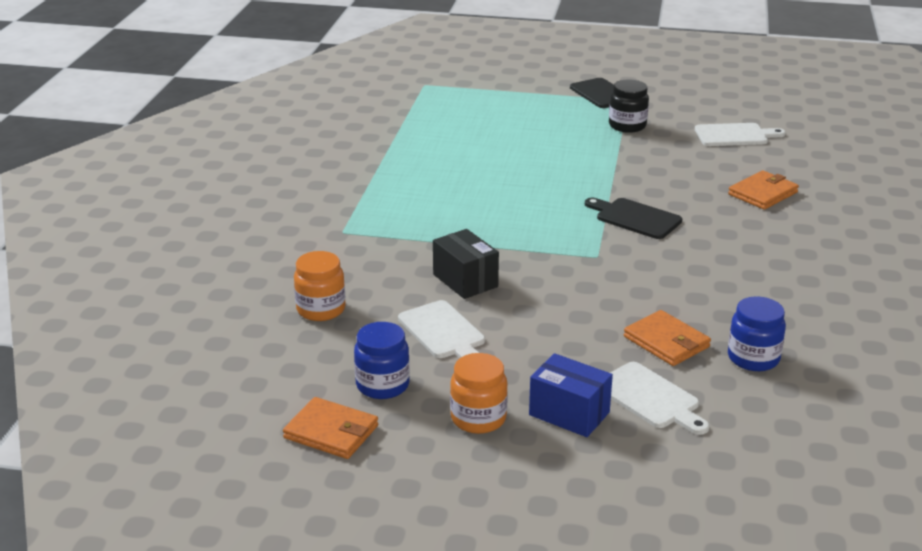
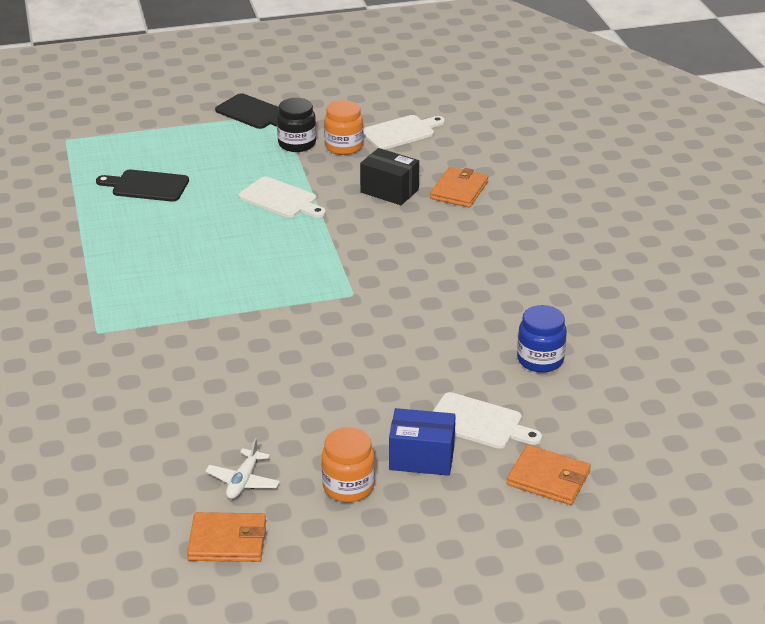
camera: 25 degrees left, 5 degrees up
(321, 309) = (133, 422): orange jar -> orange jar (344, 147)
(382, 385) = (243, 481): blue jar -> white plane
(443, 332) = (264, 412): white cutting board -> white cutting board (280, 199)
(465, 280) = (249, 353): black box -> black box (389, 191)
(635, 218) = (363, 245): black cutting board -> black cutting board (147, 186)
(666, 342) = (462, 365): orange wallet -> orange wallet (548, 478)

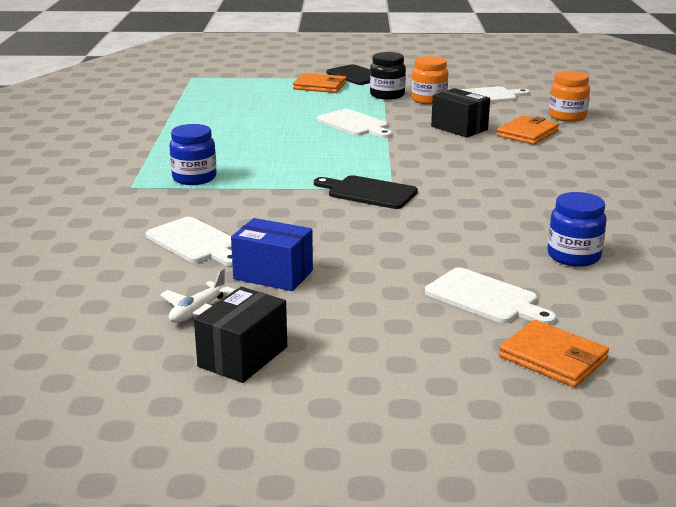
camera: 15 degrees right, 10 degrees down
(147, 186) = (240, 107): black cutting board -> black cutting board (368, 192)
(154, 309) = (194, 178): none -> blue jar
(199, 398) = (195, 242): none -> white cutting board
(227, 541) = (148, 360): orange wallet -> orange wallet (320, 86)
(304, 523) = (243, 357): none -> black box
(348, 487) = (310, 332): orange jar -> orange jar (567, 117)
(421, 458) = (406, 319): blue box -> blue box (273, 275)

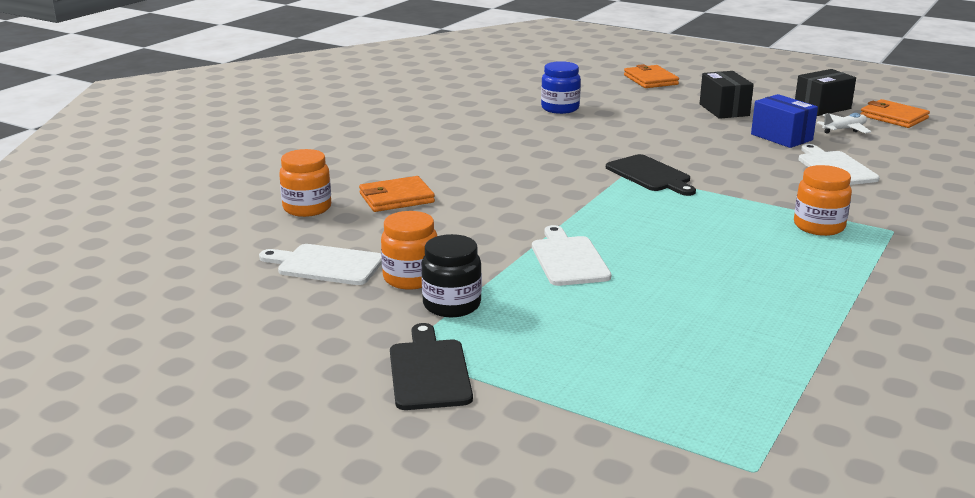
camera: 150 degrees left, 0 degrees up
(194, 178) = (819, 226): blue jar -> orange jar
(320, 86) = (527, 360): orange wallet -> orange wallet (893, 117)
(459, 128) = (454, 222): black box -> black box (724, 110)
(485, 298) = (651, 103): white cutting board -> none

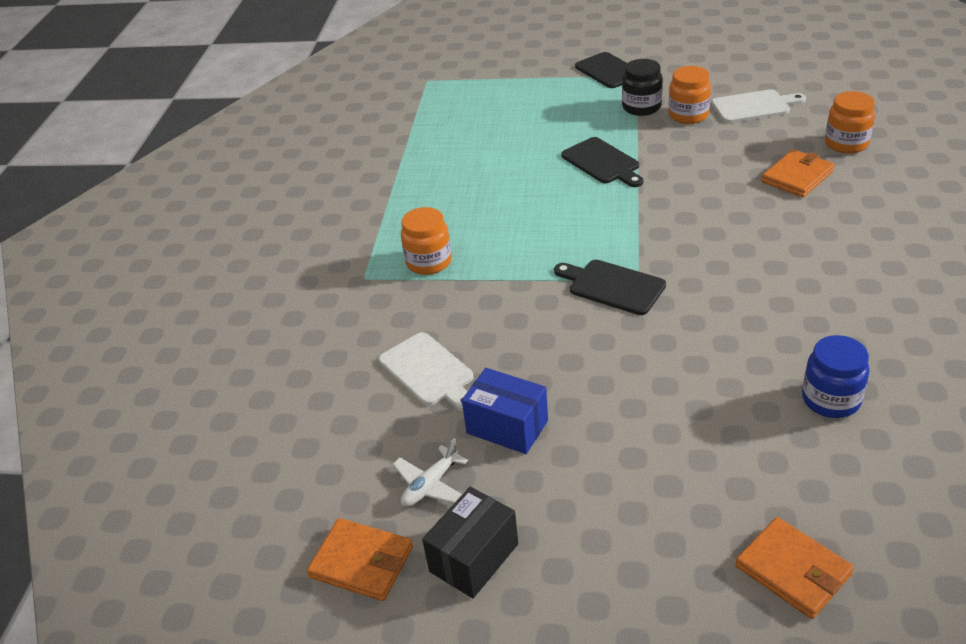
camera: 160 degrees right, 15 degrees up
(568, 259) = (602, 162): white cutting board -> black cutting board
(724, 110) = (614, 486): black box -> none

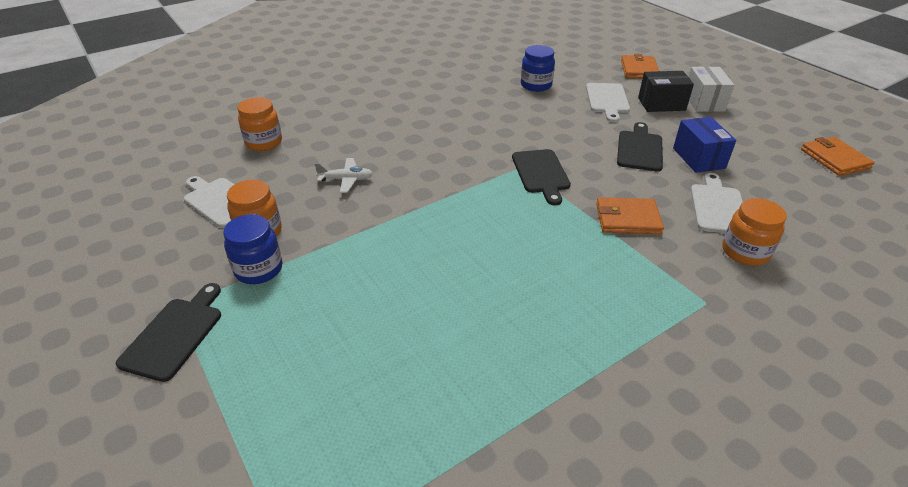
camera: 135 degrees left, 0 degrees up
(429, 262) = (636, 275): orange jar -> orange jar (745, 252)
(430, 485) = (769, 162): white plane -> white plane (346, 180)
(474, 558) = (770, 132): black box -> black box (661, 104)
(602, 162) = (388, 248): black cutting board -> black cutting board (639, 149)
(615, 559) = (704, 102): none -> white box
(641, 107) = (259, 269): black jar -> blue jar
(720, 447) = (607, 100): none -> white cutting board
(797, 176) = (330, 148): orange wallet -> orange wallet (627, 219)

